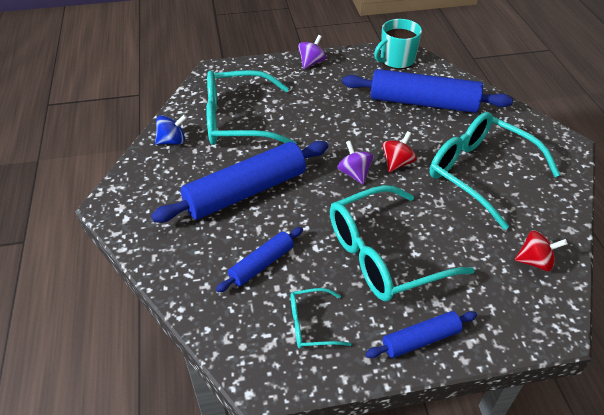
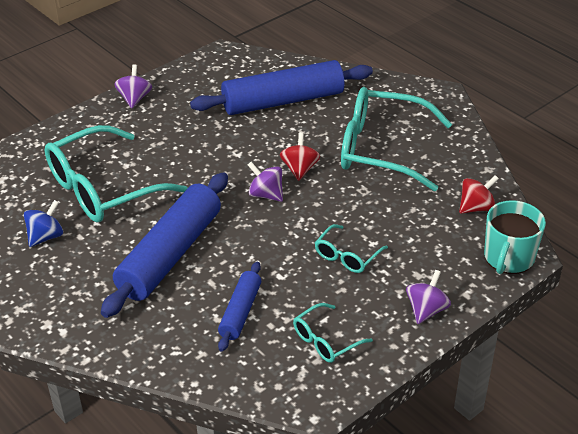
camera: 30 degrees left, 5 degrees down
(384, 255) = (347, 256): turquoise glasses -> turquoise glasses, size x0.47
(396, 60) = (224, 65): turquoise mug -> turquoise mug (508, 258)
(421, 340) = (426, 310): blue rolling pin -> purple spinning top

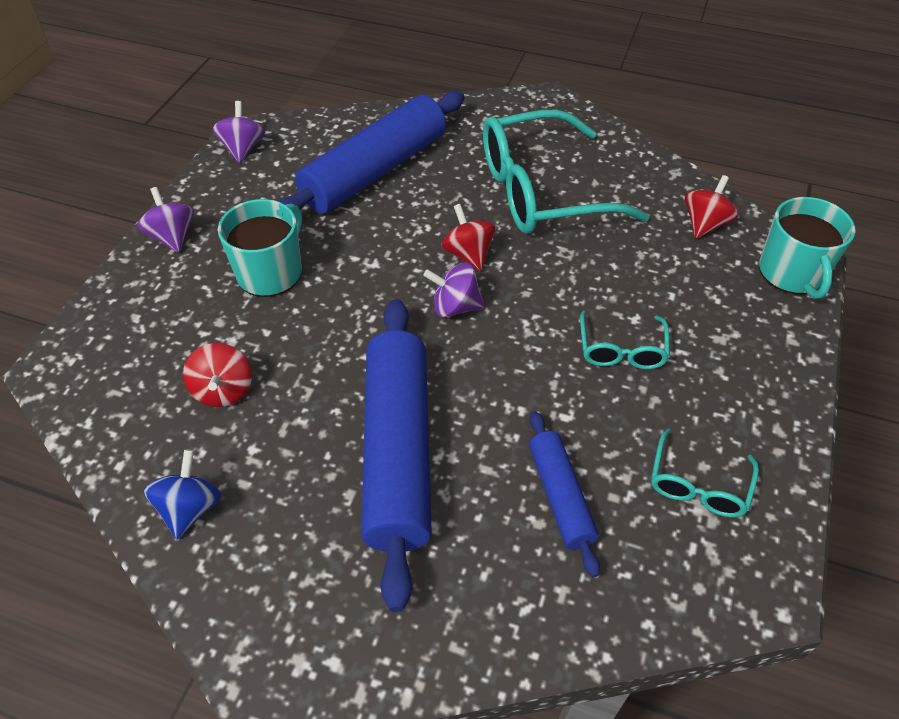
camera: 30 degrees left, 10 degrees up
(103, 189) = (223, 390): turquoise glasses -> red spinning top
(174, 137) = (271, 272): none -> turquoise mug
(426, 310) = (770, 382): purple spinning top -> purple spinning top (243, 149)

